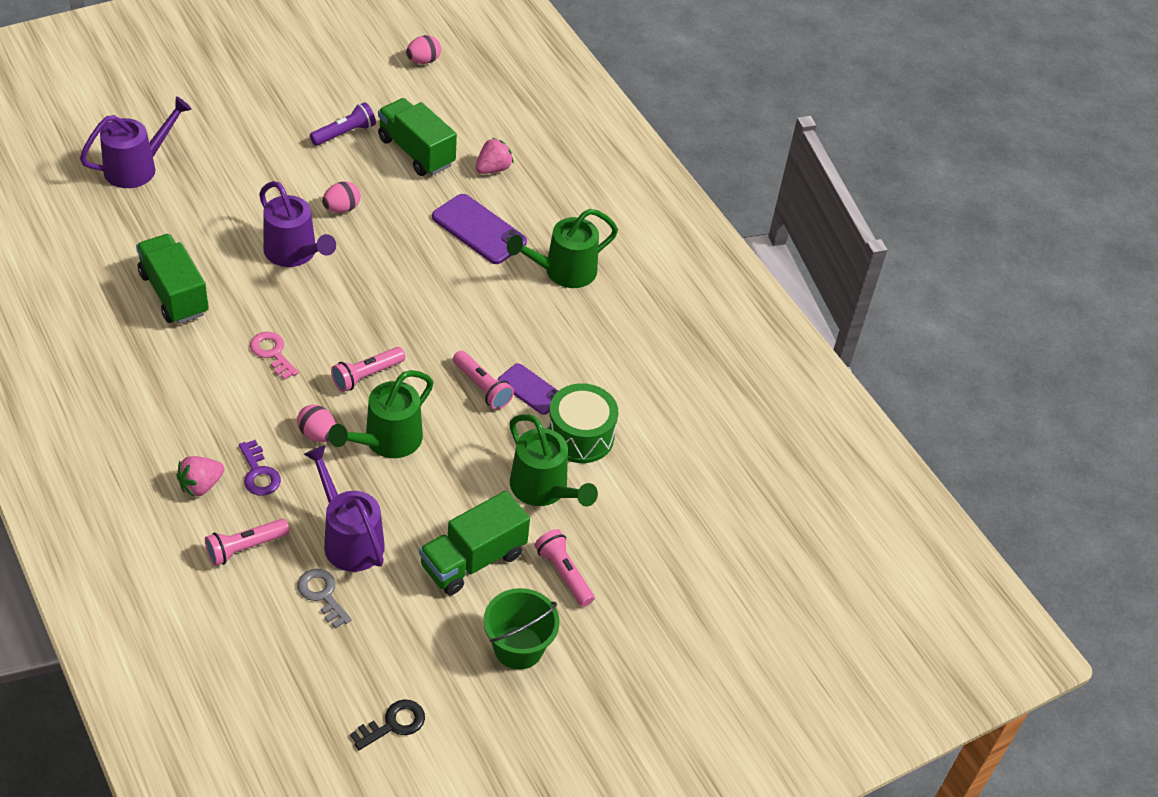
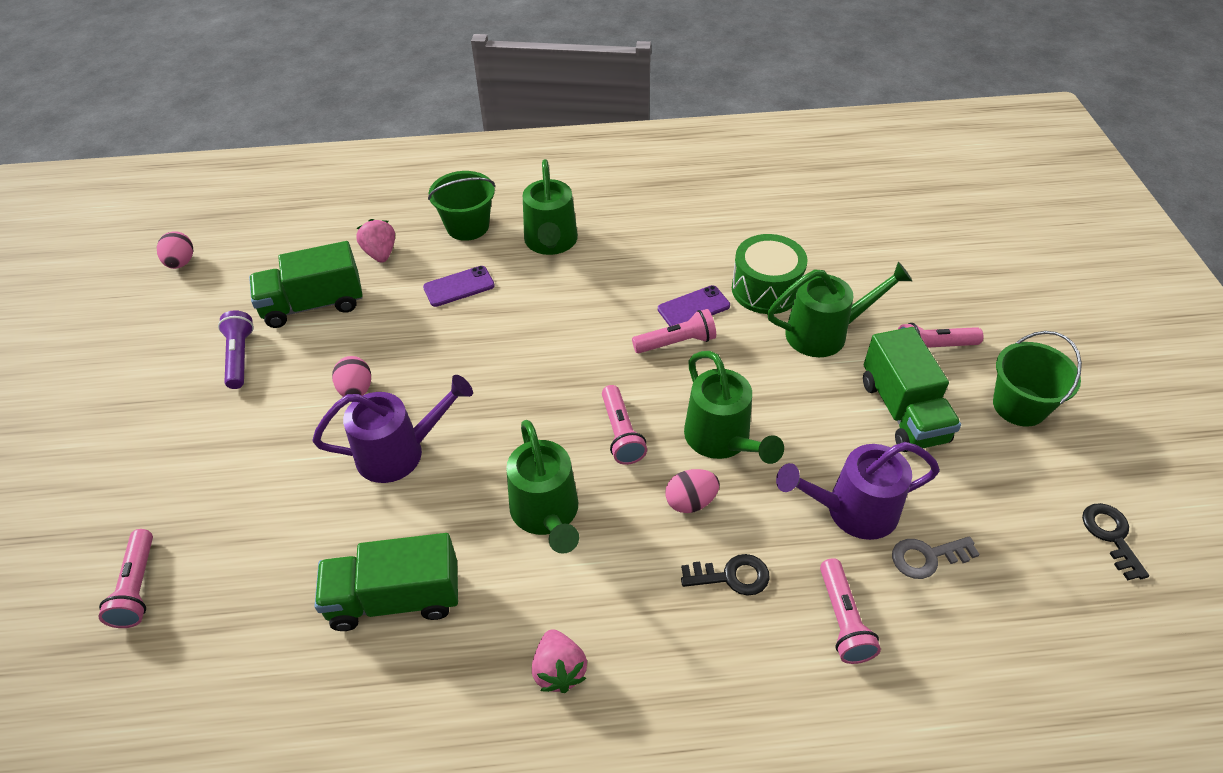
camera: 60 degrees left, 0 degrees up
(138, 167) = (137, 587): purple watering can -> pink flashlight
(201, 485) = (732, 646): pink strawberry -> pink strawberry (559, 670)
(259, 473) = (732, 576): purple key -> black key
(272, 353) = (547, 515): pink key -> green watering can
(479, 229) = (459, 286): purple phone -> purple phone, size x0.63
(555, 211) = (467, 226): none -> green bucket

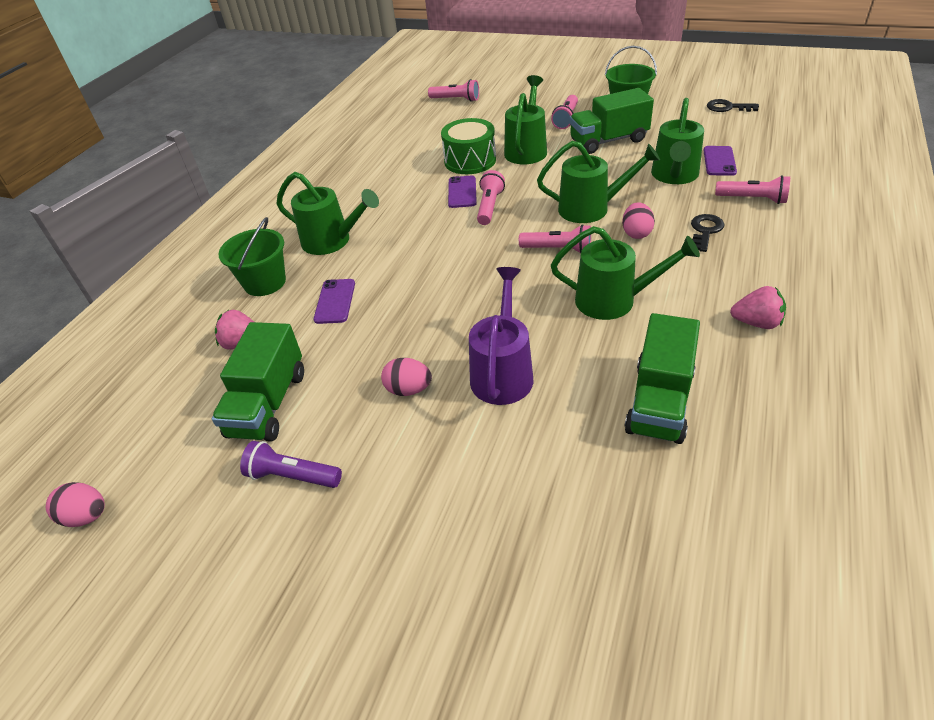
camera: 60 degrees left, 5 degrees down
(137, 587) = (564, 611): pink flashlight -> pink flashlight (456, 99)
(851, 511) = (674, 176): purple watering can -> green watering can
(903, 411) = (608, 141): green truck -> green truck turned 150 degrees clockwise
(927, 557) = (719, 161): grey key -> purple phone

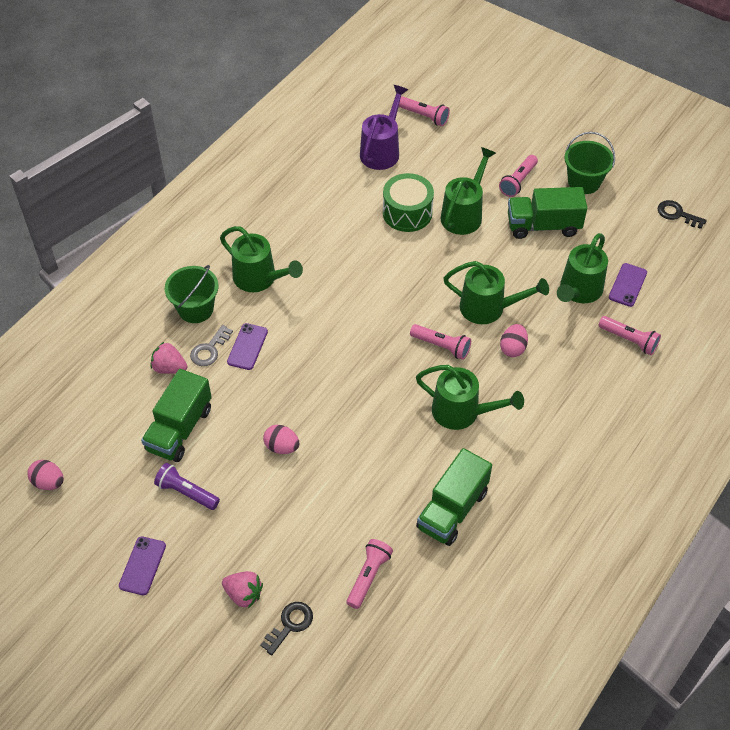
camera: 10 degrees right, 10 degrees up
(289, 315) = (209, 350): none -> grey key
(462, 192) = (386, 253): purple phone -> purple phone (142, 566)
(489, 206) = (404, 278): pink flashlight -> pink flashlight (368, 576)
(503, 372) = (353, 452): purple watering can -> purple watering can (382, 150)
(705, 231) = (569, 363): black key -> black key (290, 624)
(756, 323) = (557, 465): pink strawberry -> pink strawberry (244, 594)

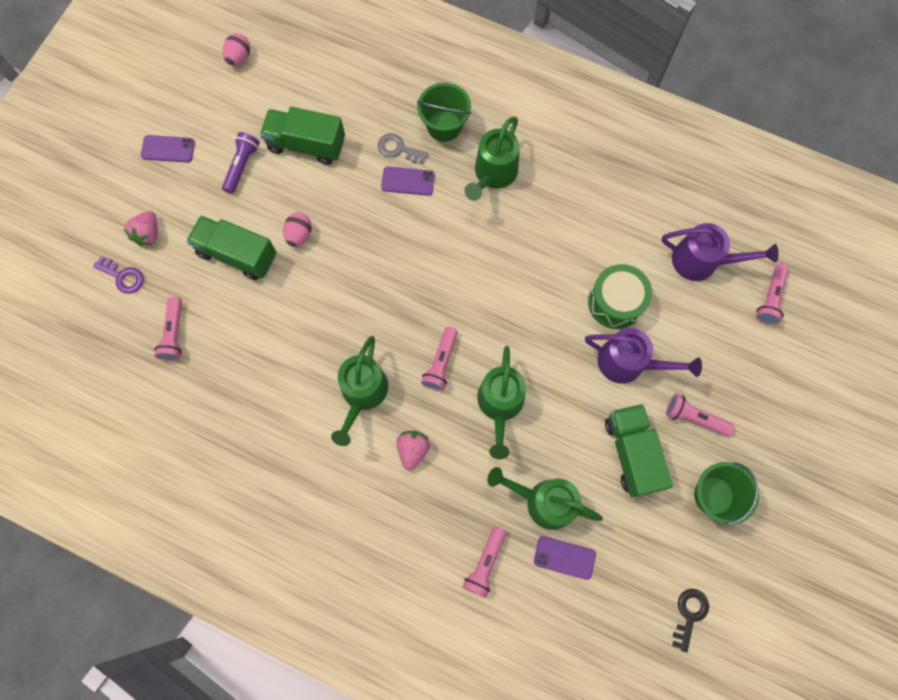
camera: 80 degrees right, 20 degrees up
(169, 368) = (372, 120): pink strawberry -> pink strawberry (413, 450)
(290, 624) = (123, 276): black key -> purple key
(368, 576) = (174, 334): pink flashlight -> pink flashlight turned 75 degrees clockwise
(452, 509) = (250, 398): green truck -> green truck (237, 254)
(464, 214) = (629, 363): green watering can -> purple watering can
(513, 348) = (451, 436): pink egg -> none

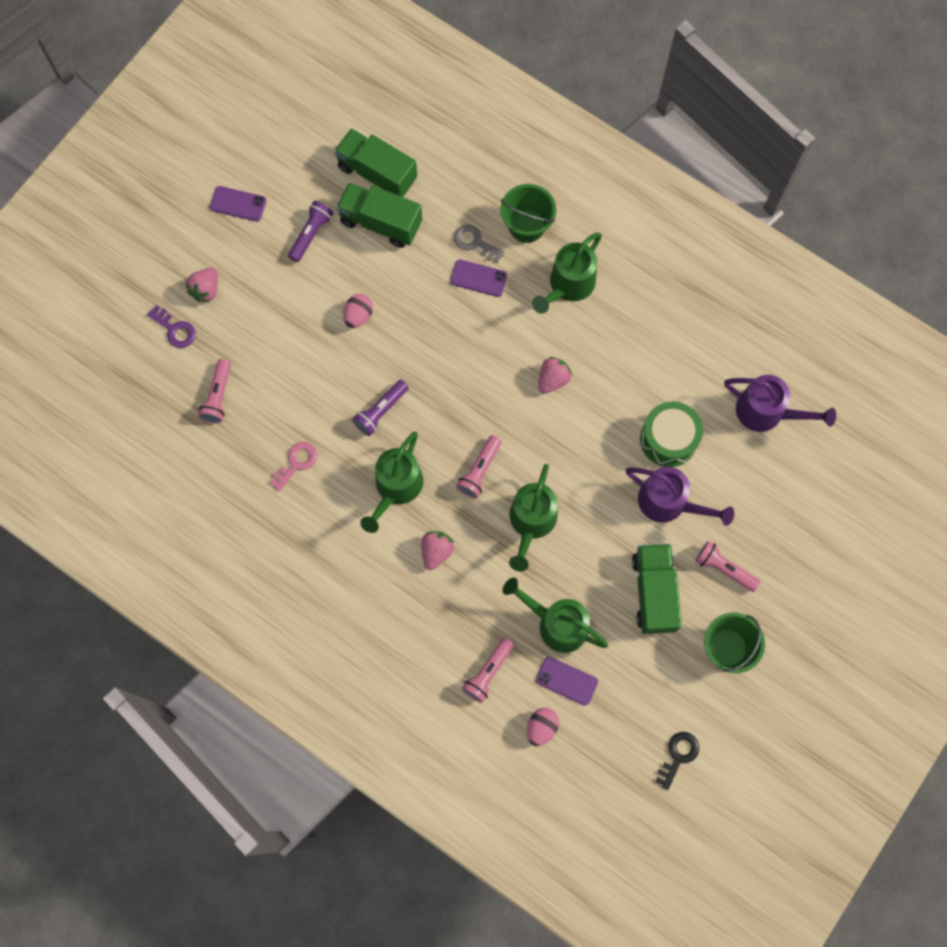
camera: 10 degrees right, 0 degrees up
(237, 254) = (292, 326): green truck -> green truck (377, 173)
(239, 57) = (325, 117): pink egg -> pink egg (541, 727)
(261, 386) = (296, 463): none -> pink key
(335, 321) = (381, 411): none -> purple flashlight
(495, 264) = (553, 379): none -> pink strawberry
(770, 299) = (828, 462): pink flashlight -> none

